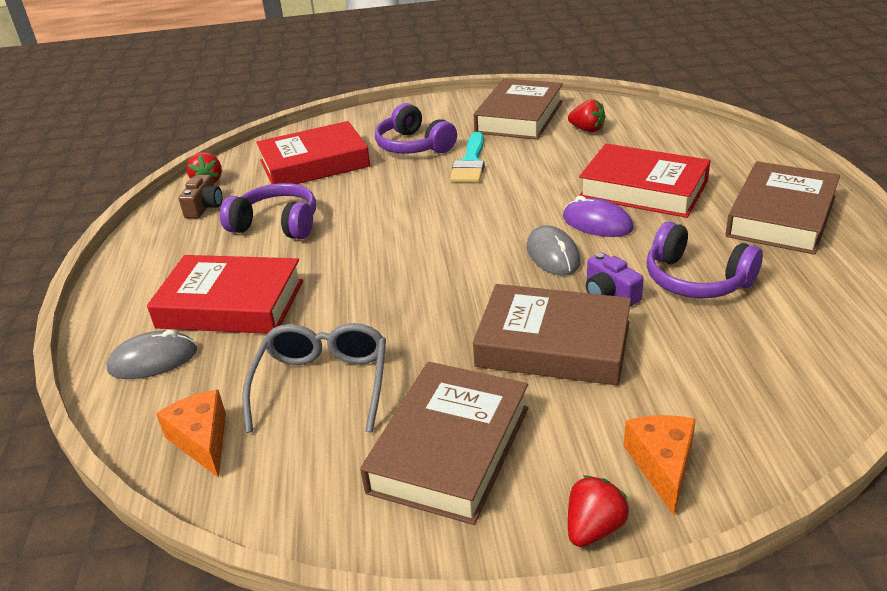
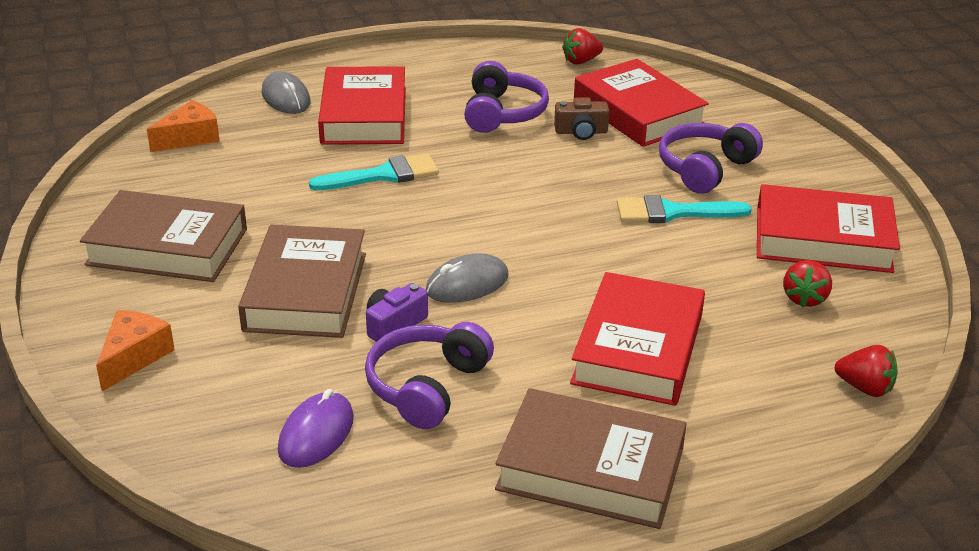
camera: 75 degrees right, 0 degrees up
(204, 207) = (529, 70): brown camera -> brown camera (581, 132)
(322, 385) = (251, 177): grey glasses -> none
(358, 294) = (383, 175): none -> turquoise brush
(519, 117) = (823, 239): brown book -> red book
(594, 528) = (71, 321): red strawberry -> red strawberry (865, 388)
(597, 223) = (543, 313): purple mouse -> purple mouse (316, 434)
(662, 465) = (134, 357): orange cheese -> orange cheese turned 60 degrees counterclockwise

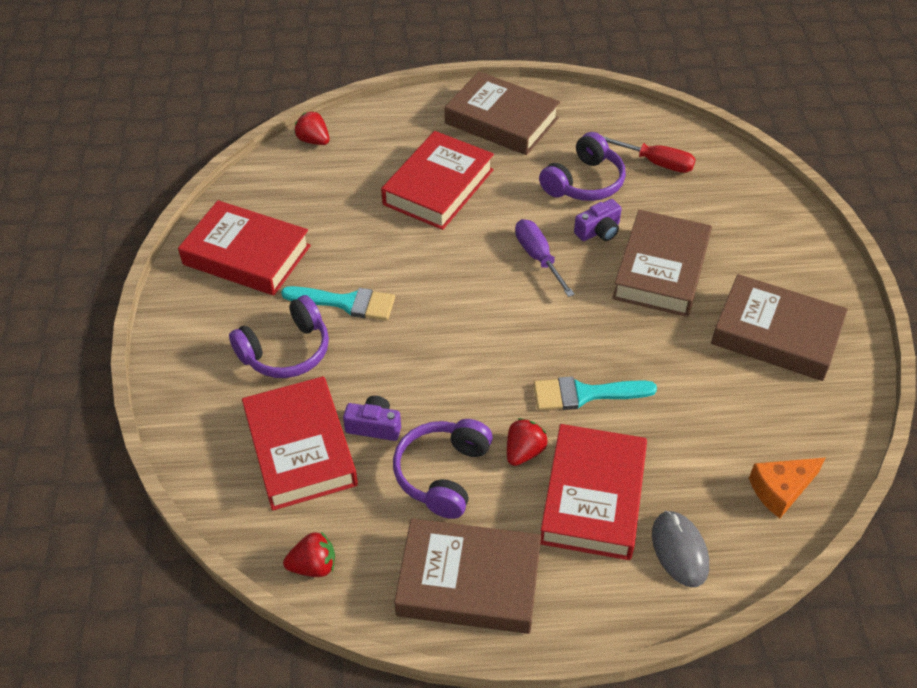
camera: 165 degrees left, 15 degrees up
(134, 357) = (780, 233): orange cheese -> none
(316, 434) = (656, 163): purple mouse -> red screwdriver
(456, 67) = (469, 581): none -> brown book
(467, 284) = (538, 257): grey mouse -> purple screwdriver
(581, 132) = (374, 426): brown camera -> purple camera
(804, 298) = (301, 206): red strawberry -> red strawberry (524, 452)

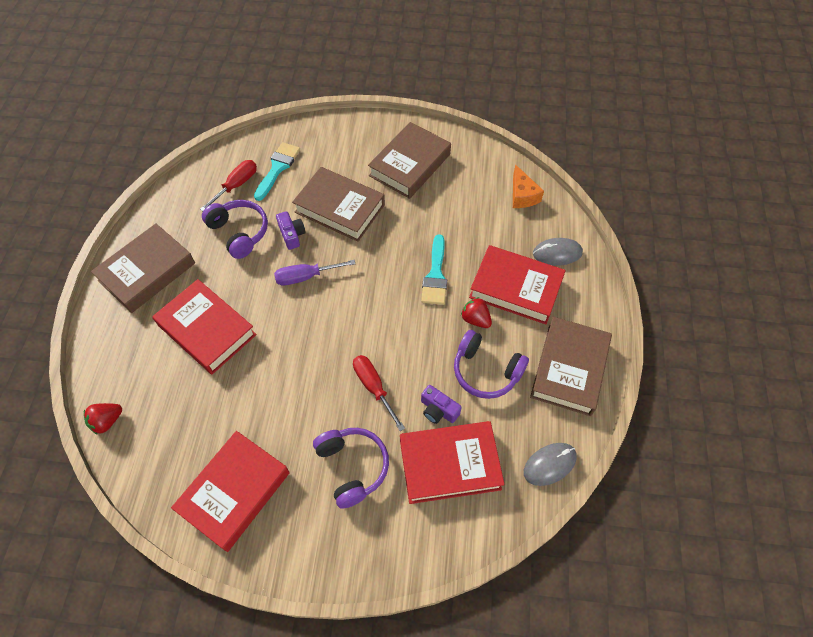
camera: 80 degrees left, 10 degrees up
(313, 566) = (549, 464): red strawberry -> grey mouse
(346, 303) = (313, 415): turquoise brush -> turquoise brush (278, 168)
(374, 426) = (438, 410): purple camera -> purple camera turned 75 degrees counterclockwise
(394, 354) = (374, 387): none -> red screwdriver

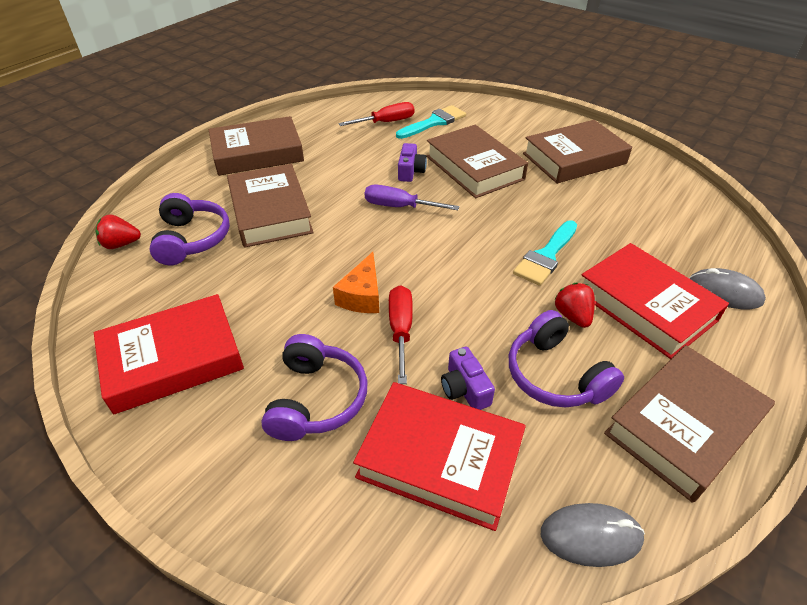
camera: 30 degrees right, 15 degrees down
(207, 330) = (271, 212): red book -> brown book
(239, 232) = (362, 154): purple headphones -> purple headphones (192, 239)
(522, 195) = (701, 223): orange cheese -> orange cheese (362, 296)

